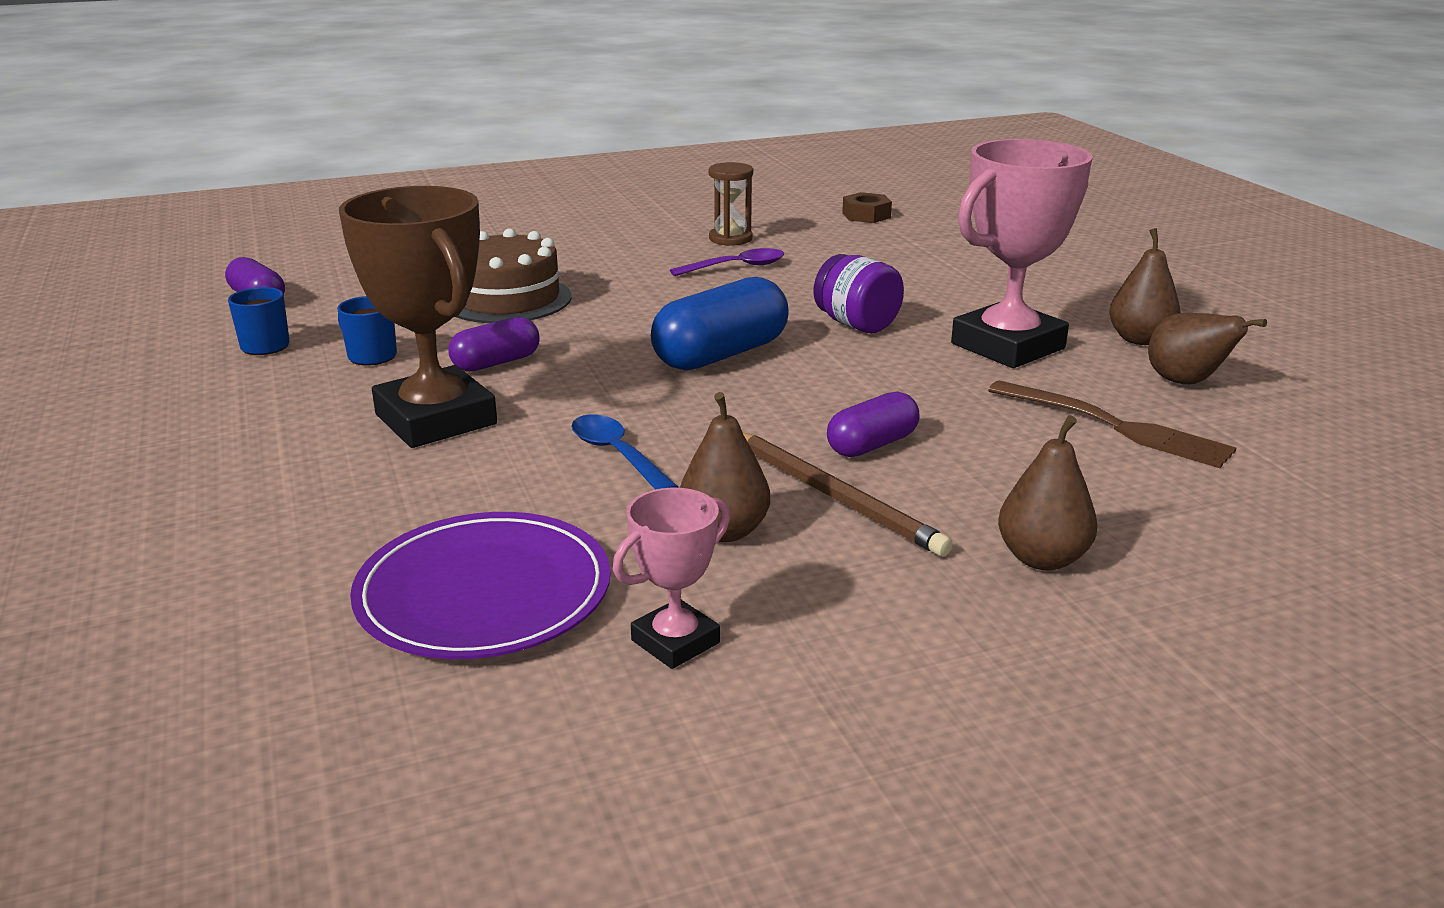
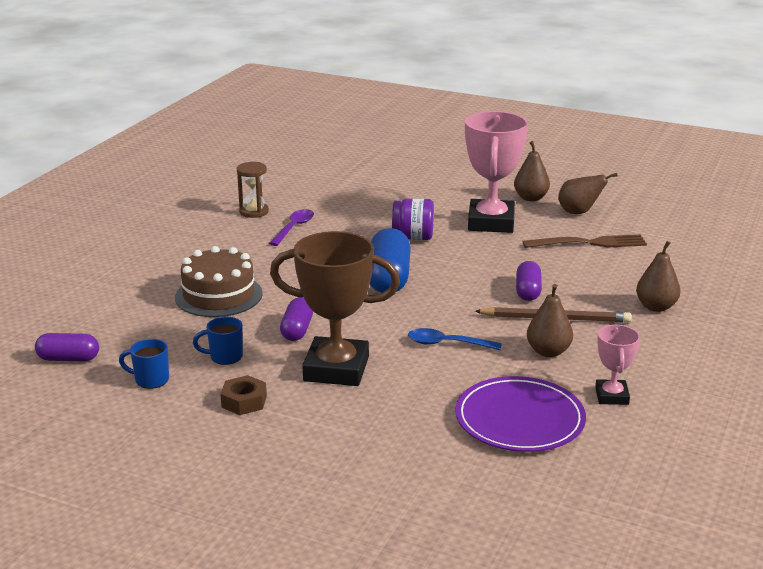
camera: 45 degrees left, 0 degrees up
(866, 215) = (292, 171): brown nut -> brown nut (244, 401)

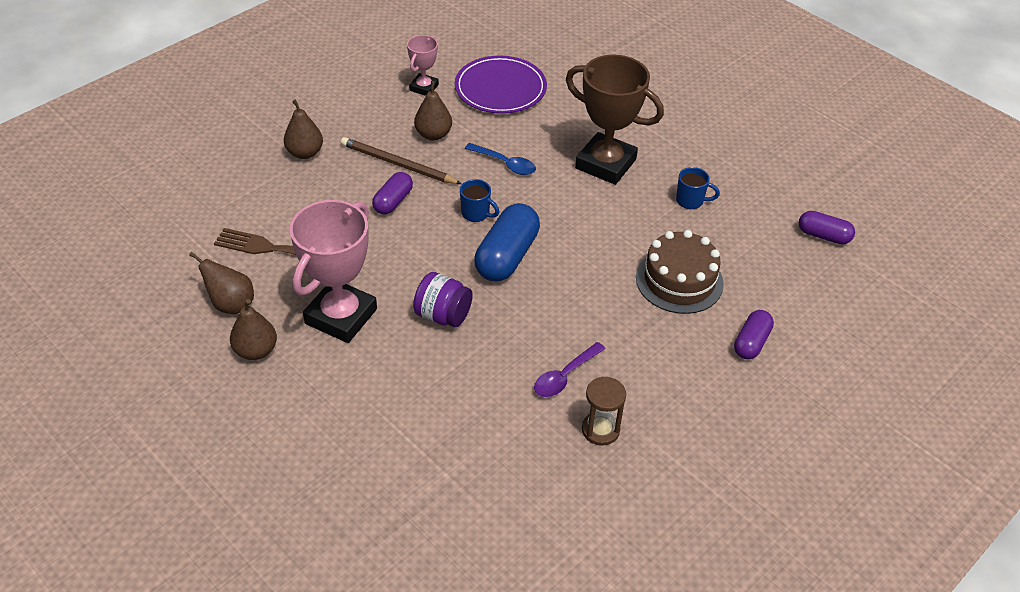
camera: 160 degrees left, 20 degrees up
(150, 380) = (755, 193): blue mug -> blue mug (476, 213)
(244, 401) = (686, 153): brown nut -> none
(297, 330) = (621, 214): purple capsule -> purple capsule (751, 342)

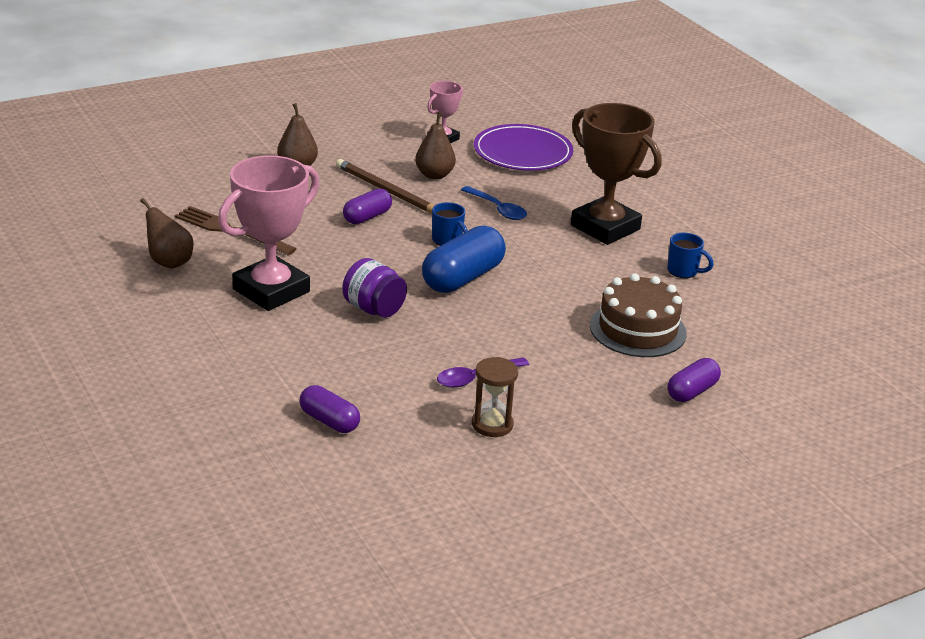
camera: 15 degrees right, 15 degrees down
(256, 351) = (175, 299): brown pear -> none
(823, 236) = (819, 325): purple capsule -> purple capsule (329, 421)

